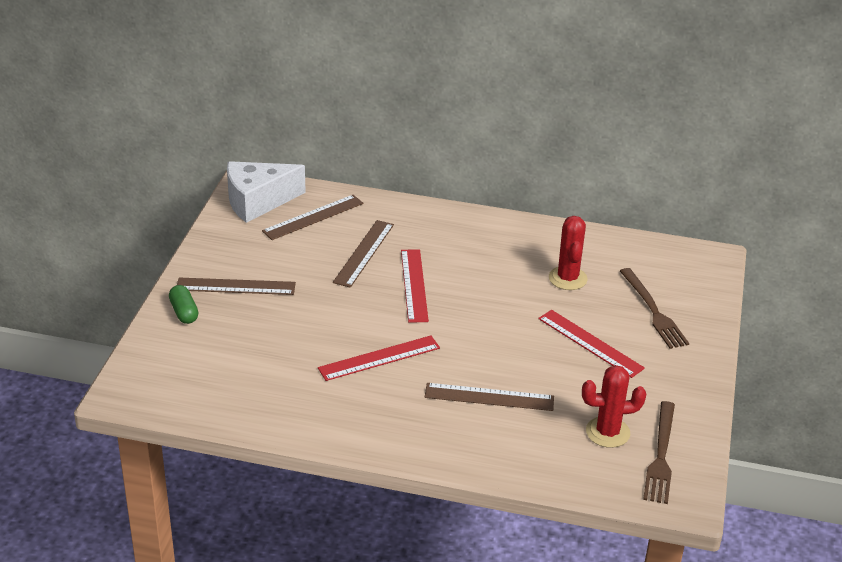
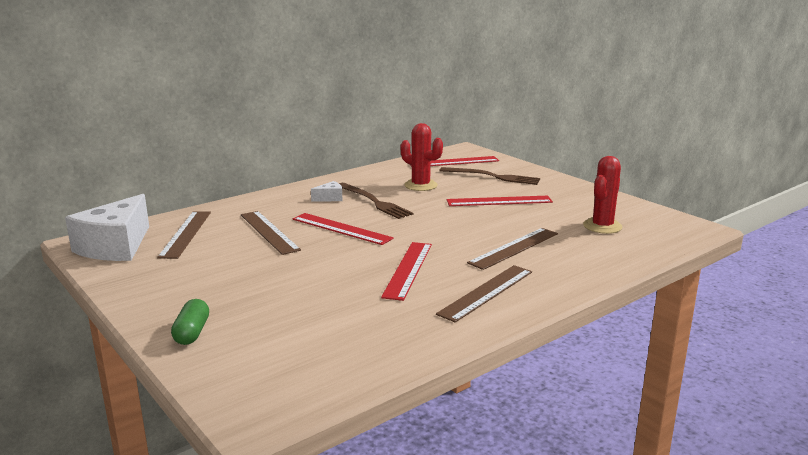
camera: 50 degrees left, 15 degrees down
(184, 312) = (192, 333): green capsule -> green capsule turned 75 degrees clockwise
(236, 286) = (206, 295): brown ruler -> brown ruler (486, 292)
(469, 244) = (330, 198): none -> white cheese
(661, 456) = (645, 220): brown fork -> brown fork (374, 202)
(662, 268) = (453, 162): none -> red ruler

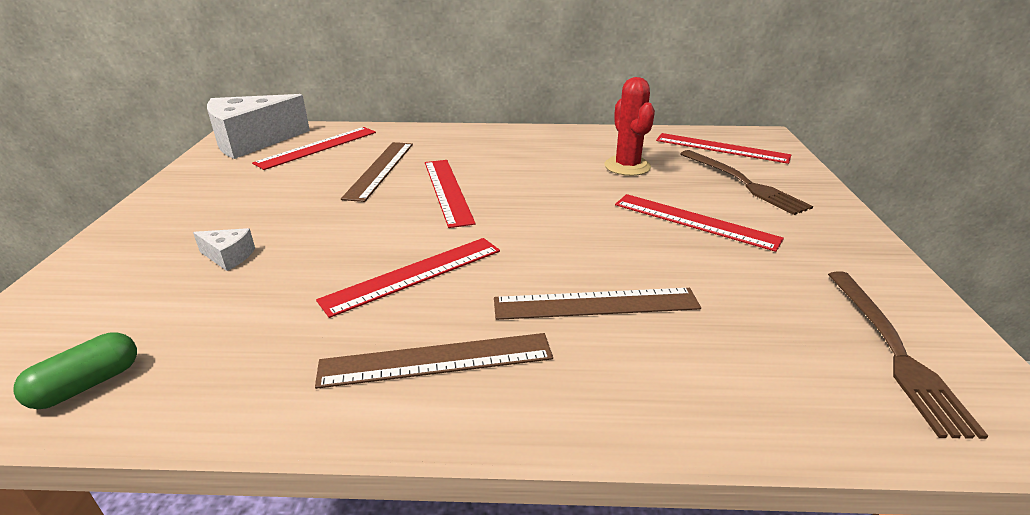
camera: 40 degrees right, 10 degrees up
(186, 234) = (318, 147): brown ruler -> red ruler
(192, 333) = (113, 255): green capsule -> green capsule (87, 385)
(330, 198) = (503, 151): white cheese -> white cheese (228, 257)
(374, 202) = (539, 170): brown fork -> brown fork (894, 351)
(602, 226) = (803, 328): red cactus -> none

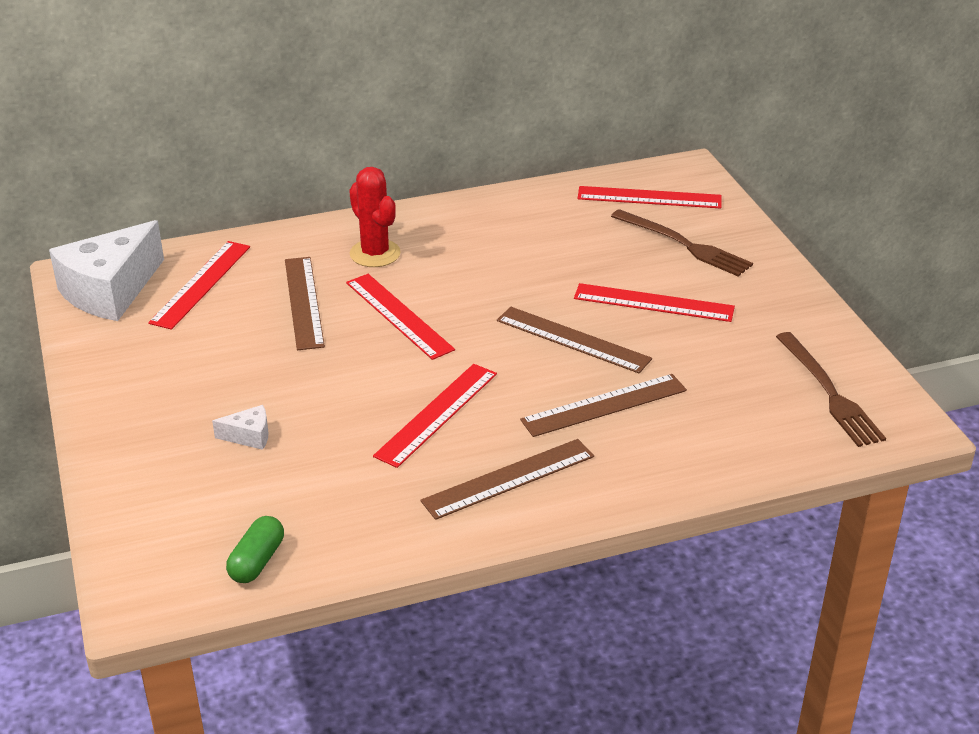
camera: 20 degrees left, 5 degrees up
(595, 237) = (573, 339): none -> brown ruler
(627, 166) = (563, 244): red cactus -> red cactus (375, 254)

